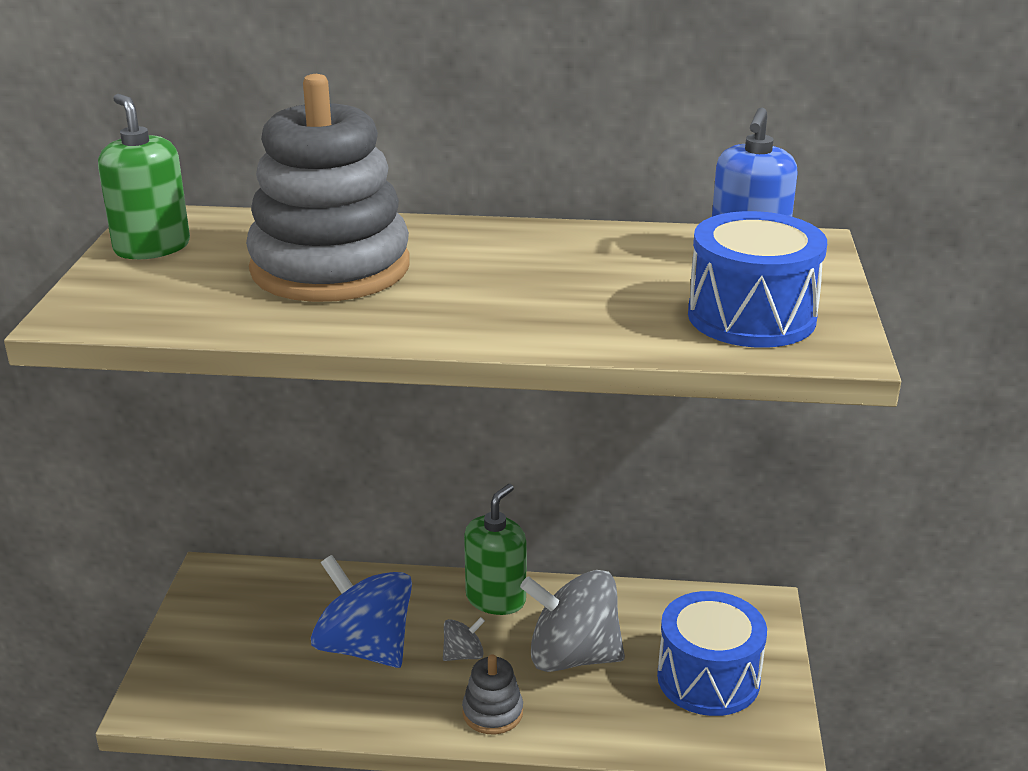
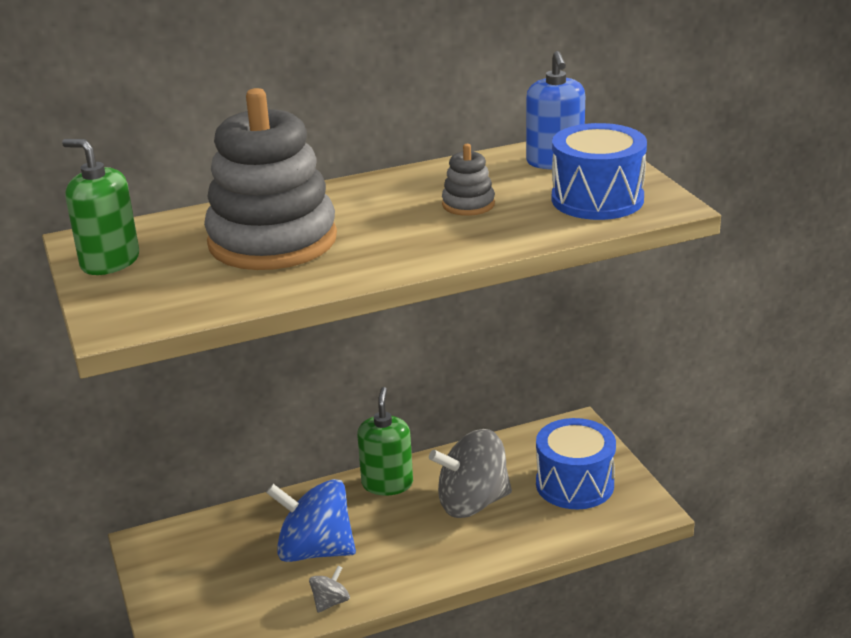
camera: 25 degrees left, 0 degrees up
(463, 655) = (393, 529): grey spinning top -> grey spinning top (330, 602)
(492, 712) = (445, 559): grey stacking toy -> grey stacking toy (468, 204)

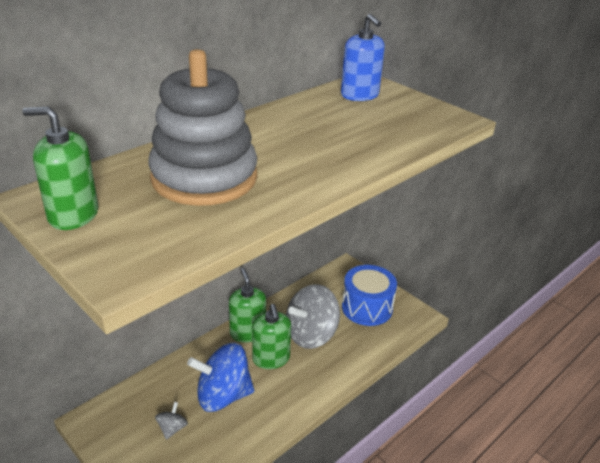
camera: 25 degrees left, 5 degrees up
(330, 602) = (254, 434): grey spinning top -> grey spinning top (172, 428)
(400, 521) = (271, 359): none -> green soap dispenser
(468, 204) = (329, 132): grey stacking toy -> none
(597, 199) = (412, 119): blue drum -> none

